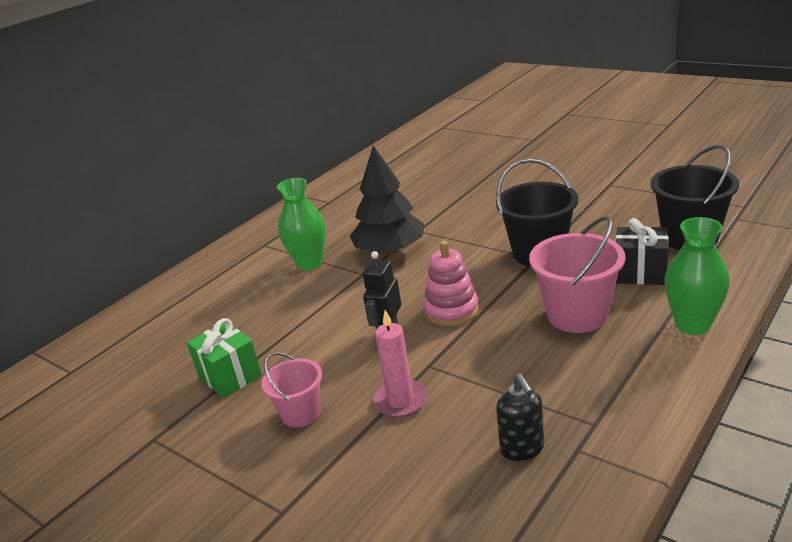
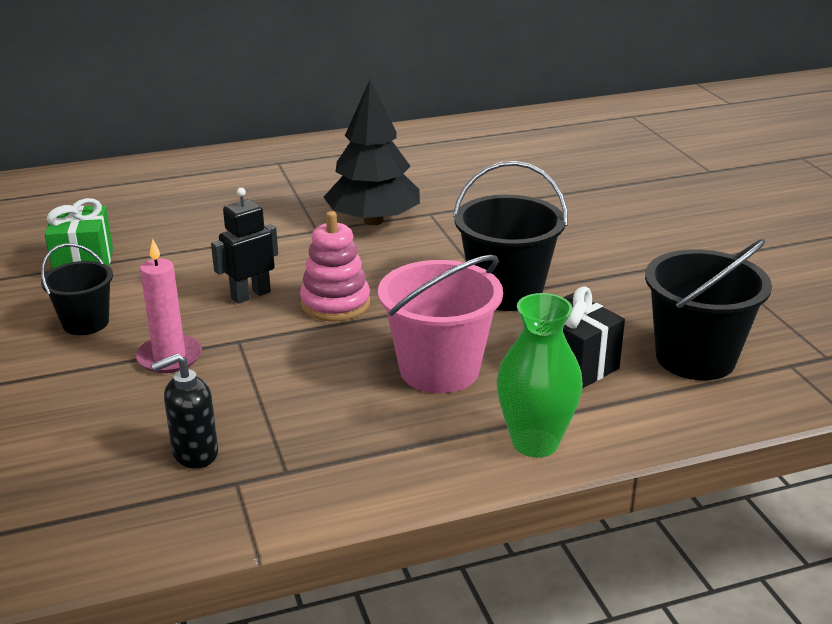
camera: 30 degrees right, 0 degrees up
(301, 413) = (86, 323): pink bucket -> black bucket
(309, 263) = (288, 198): green vase -> none
(522, 449) = (194, 454): black soap dispenser -> black soap dispenser turned 45 degrees clockwise

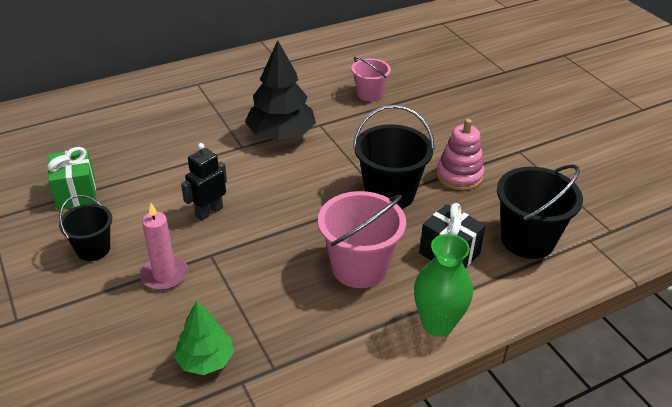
camera: 10 degrees left, 10 degrees up
(194, 454) = (206, 360): black soap dispenser -> green tree
(335, 304) = (272, 214): pink stacking toy -> pink stacking toy (459, 176)
(508, 185) = (369, 94): none -> pink bucket

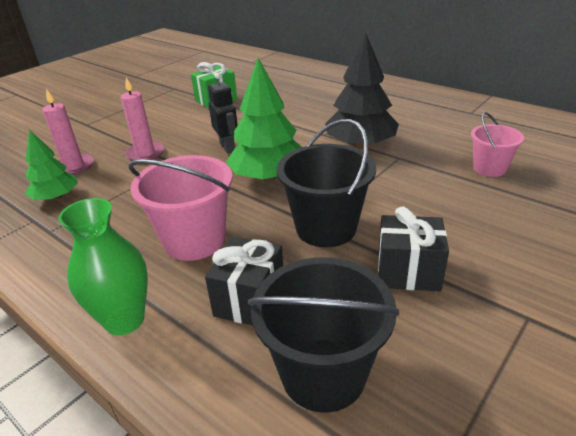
camera: 70 degrees right, 5 degrees down
(93, 249) = (161, 123): black bucket -> none
(140, 340) = (74, 167): none -> pink candle
(209, 212) = (227, 147): black robot -> black robot turned 45 degrees clockwise
(291, 201) = (268, 177): none -> green tree
(459, 176) = (408, 272): pink stacking toy -> black gift

